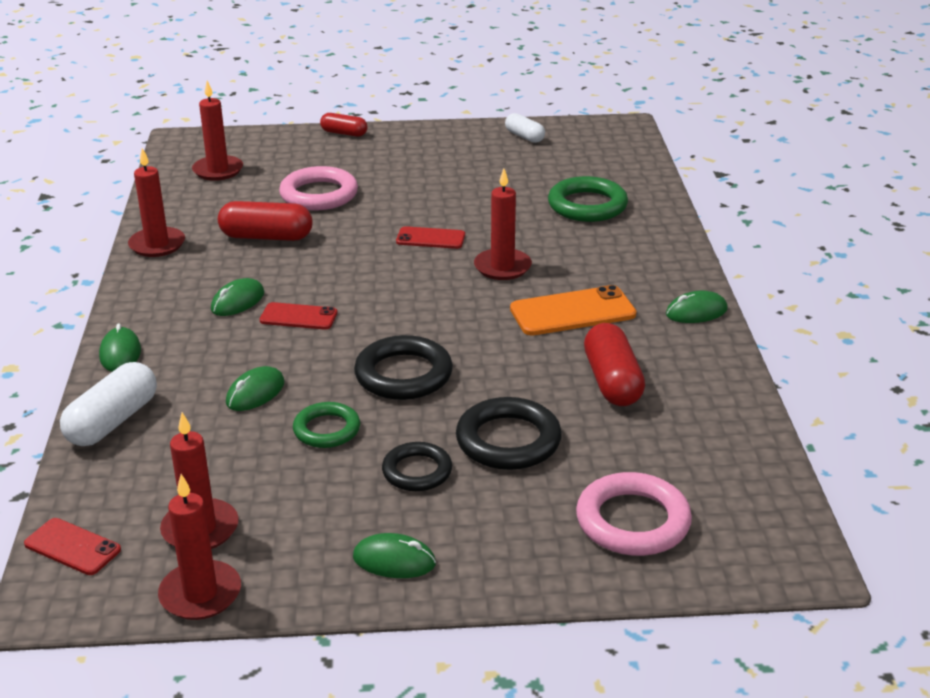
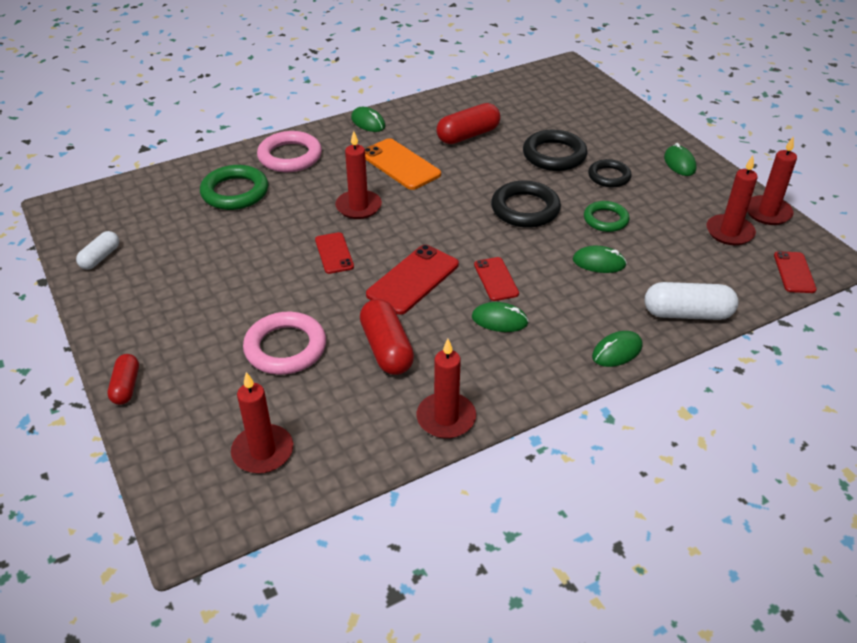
camera: 115 degrees left, 10 degrees up
(347, 270) = (413, 279): none -> red phone
(633, 521) = (581, 107): pink ring -> pink ring (290, 156)

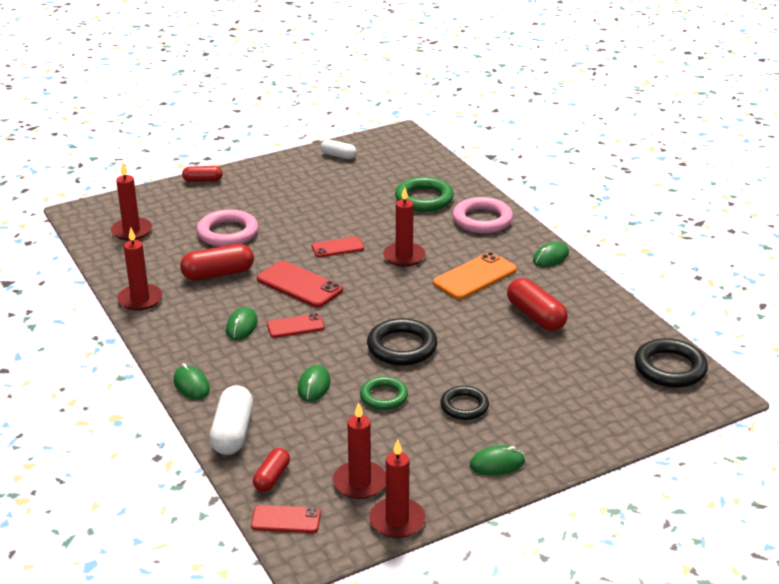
camera: 90 degrees right, 10 degrees down
(554, 155) = (503, 371): black ring -> black ring (670, 368)
(743, 283) = (272, 477): none -> red capsule

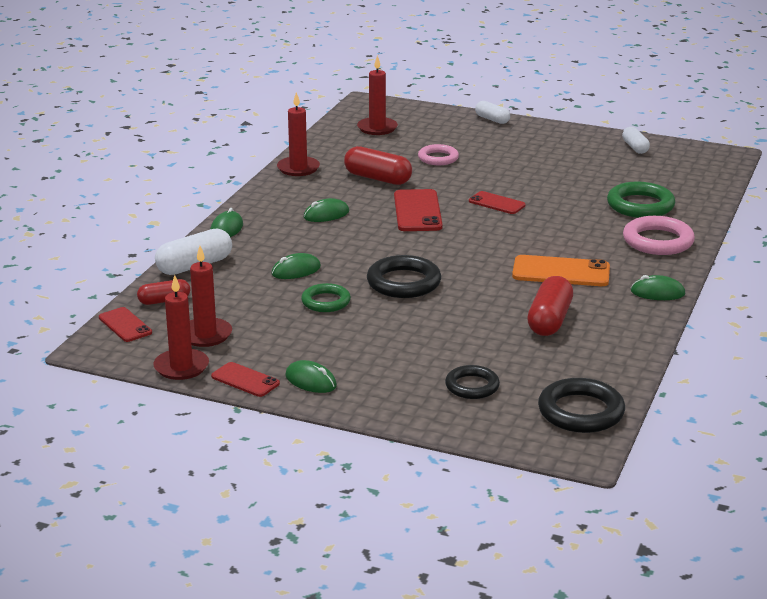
camera: 50 degrees right, 5 degrees down
(203, 180) = (492, 119): red capsule -> white capsule
(227, 233) = (438, 158): pink ring -> pink ring, size x0.65
(295, 326) = (360, 233): red phone -> red phone (245, 380)
(404, 256) = (534, 233): red candle -> none
(464, 406) = (365, 338): black ring -> black ring (472, 386)

